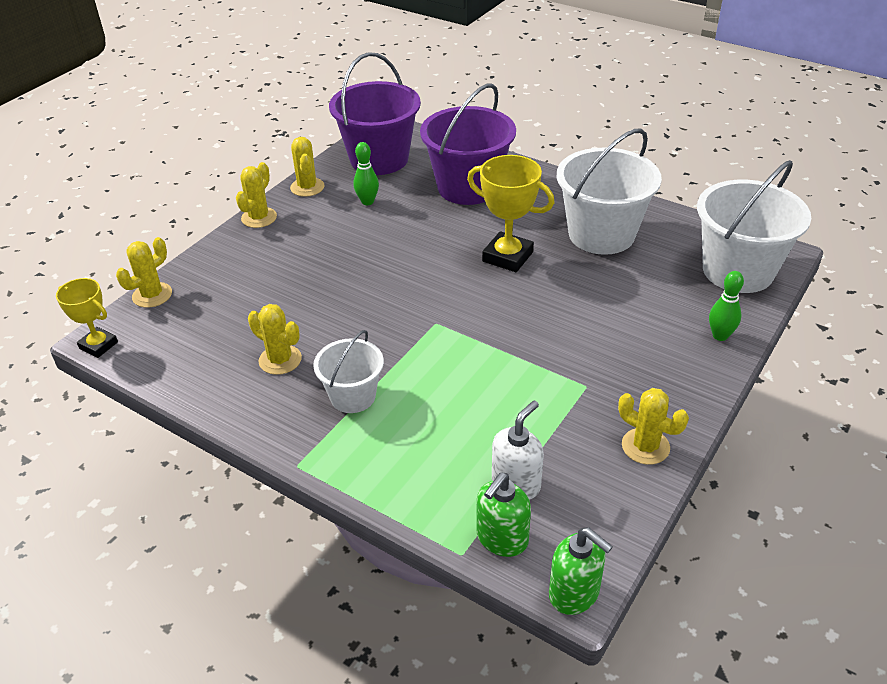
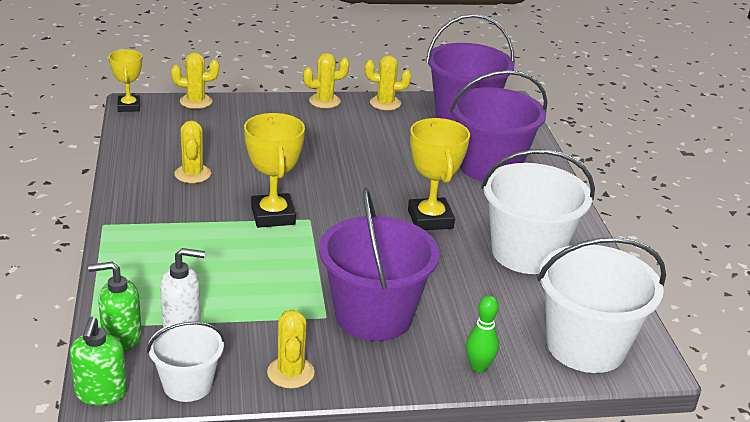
camera: 45 degrees right, 10 degrees down
(307, 187) = (385, 103): yellow cactus -> yellow cactus turned 60 degrees clockwise
(353, 396) = (191, 217): white bucket -> white bucket (187, 385)
(367, 202) = (405, 133): green bowling pin -> none
(407, 342) = (273, 215): none -> yellow trophy
(609, 357) = (373, 316): none -> purple bucket

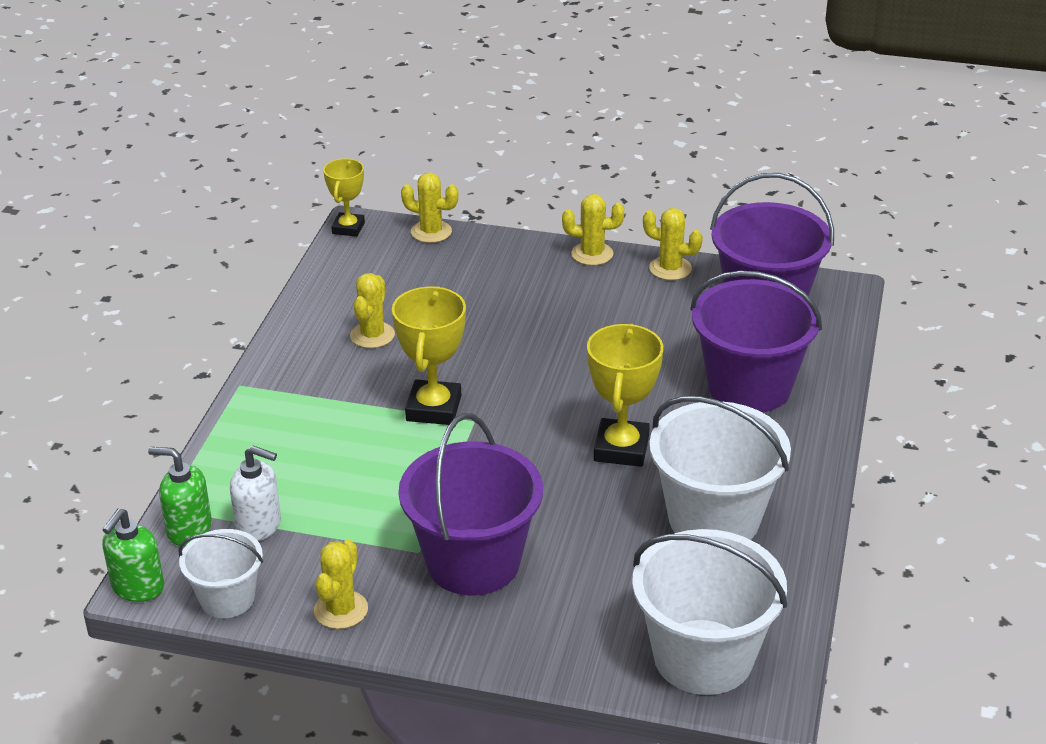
camera: 25 degrees right, 5 degrees up
(479, 366) = (555, 652): green bowling pin -> none

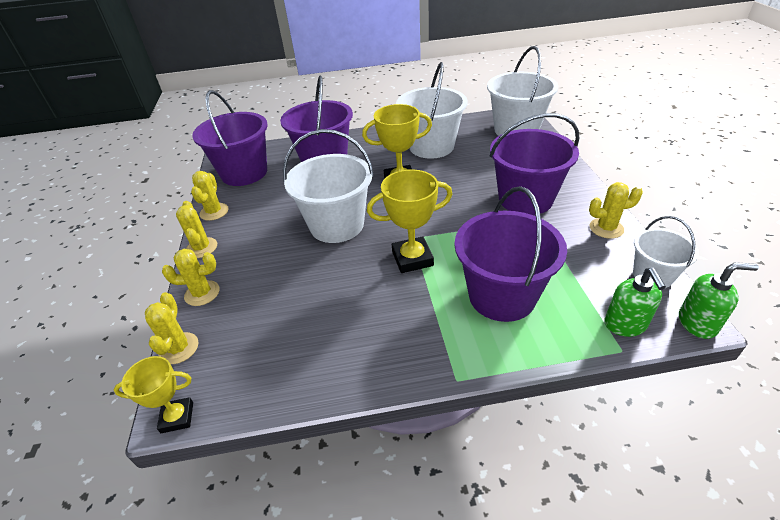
camera: 110 degrees left, 5 degrees up
(259, 525) = (585, 290): white soap dispenser -> none
(311, 456) = (502, 296): none -> purple bucket
(372, 335) = (346, 323): yellow cactus -> yellow cactus (202, 293)
(555, 364) = (337, 225): none -> white bucket

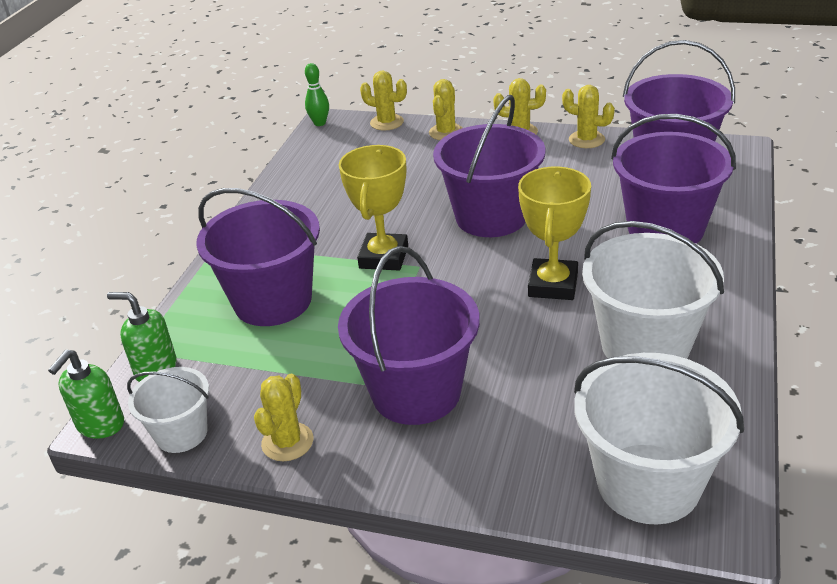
camera: 115 degrees right, 5 degrees down
(177, 417) = (320, 123): yellow trophy -> green bowling pin
(337, 225) = (491, 217): white bucket -> purple bucket

